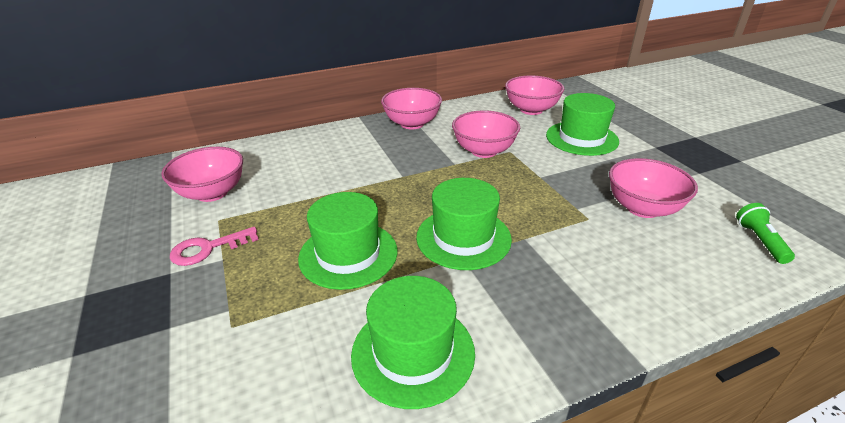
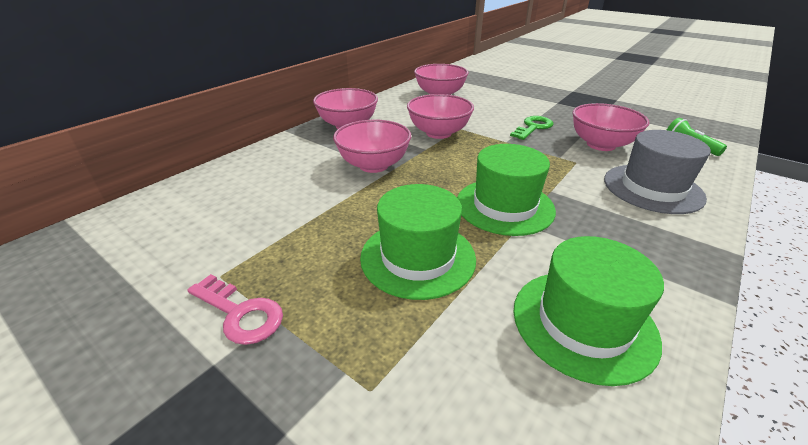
camera: 30 degrees left, 0 degrees up
(208, 249) = (240, 313): pink key -> pink key turned 90 degrees counterclockwise
(212, 193) = (179, 249): pink bowl -> pink bowl (373, 165)
(581, 138) = (502, 107): green hat -> none
(589, 169) = (533, 127): none -> green key
(639, 271) = (652, 188): none -> grey hat

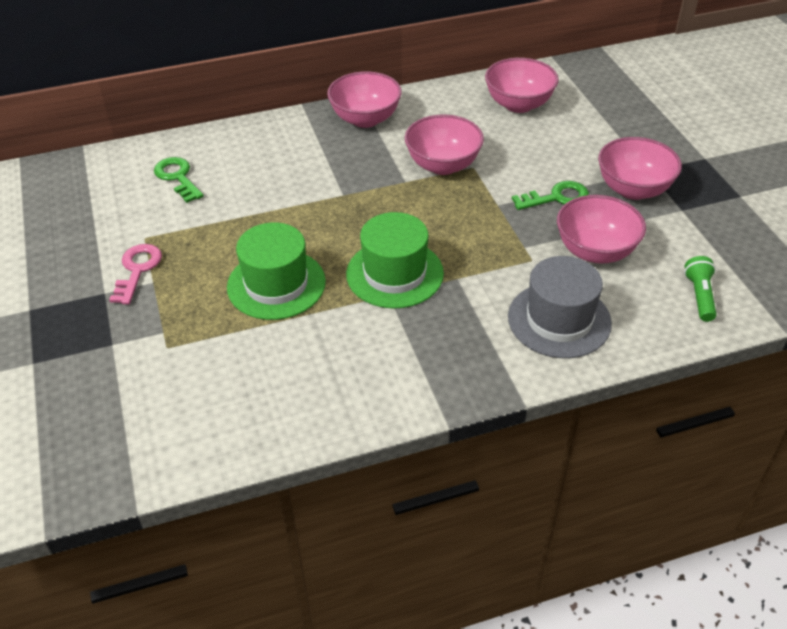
camera: 35 degrees right, 10 degrees up
(212, 209) = (177, 177): none -> green key
(240, 313) = (137, 270): pink key -> pink key turned 150 degrees counterclockwise
(373, 165) = (336, 182): pink bowl -> pink bowl (633, 189)
(583, 323) = (326, 380): green hat -> none

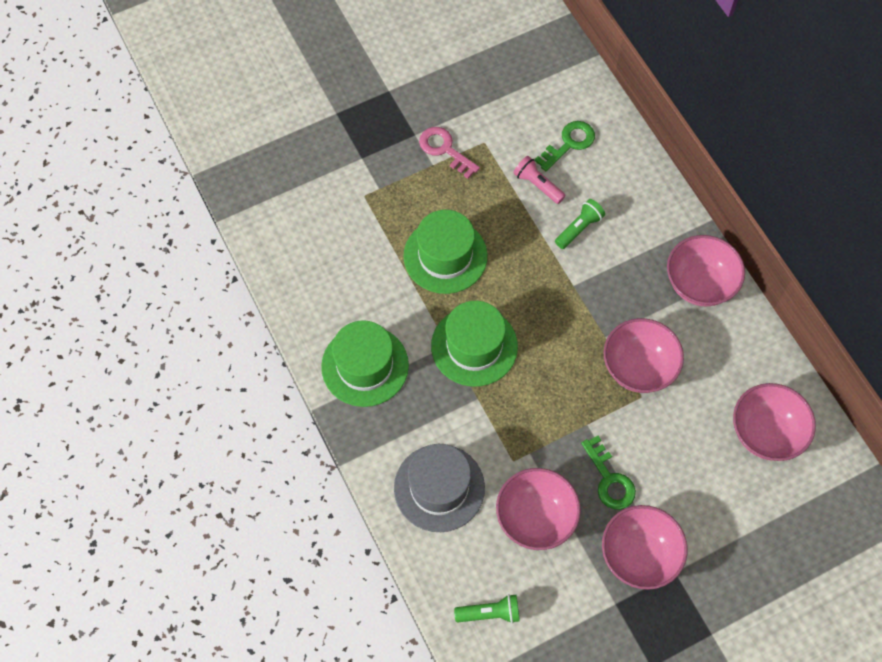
camera: 80 degrees right, 20 degrees up
(137, 270) = (444, 149): pink key -> pink key turned 135 degrees counterclockwise
(216, 205) = (537, 185): none -> pink flashlight
(279, 183) = (579, 228): none -> green flashlight
(399, 369) = (365, 366): none -> green hat

